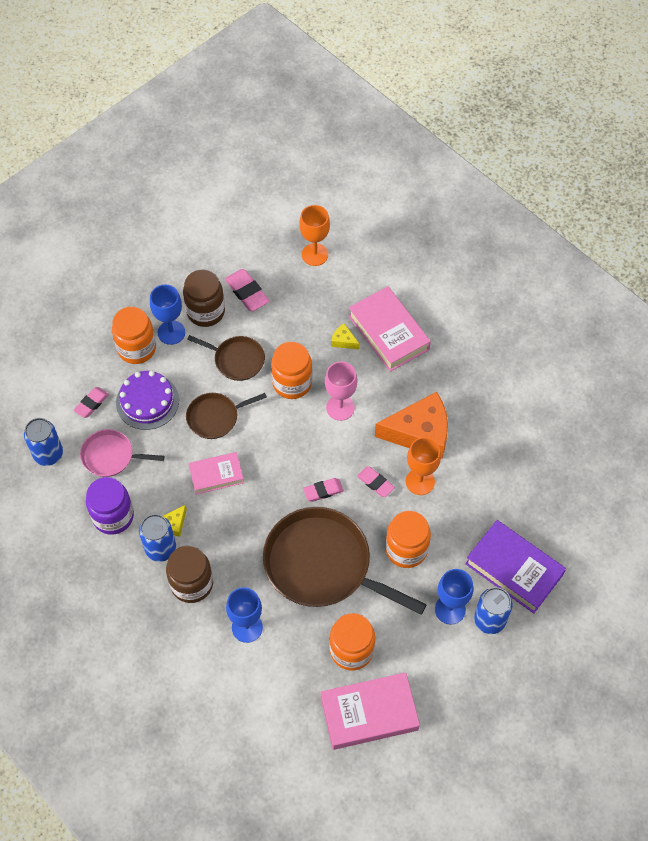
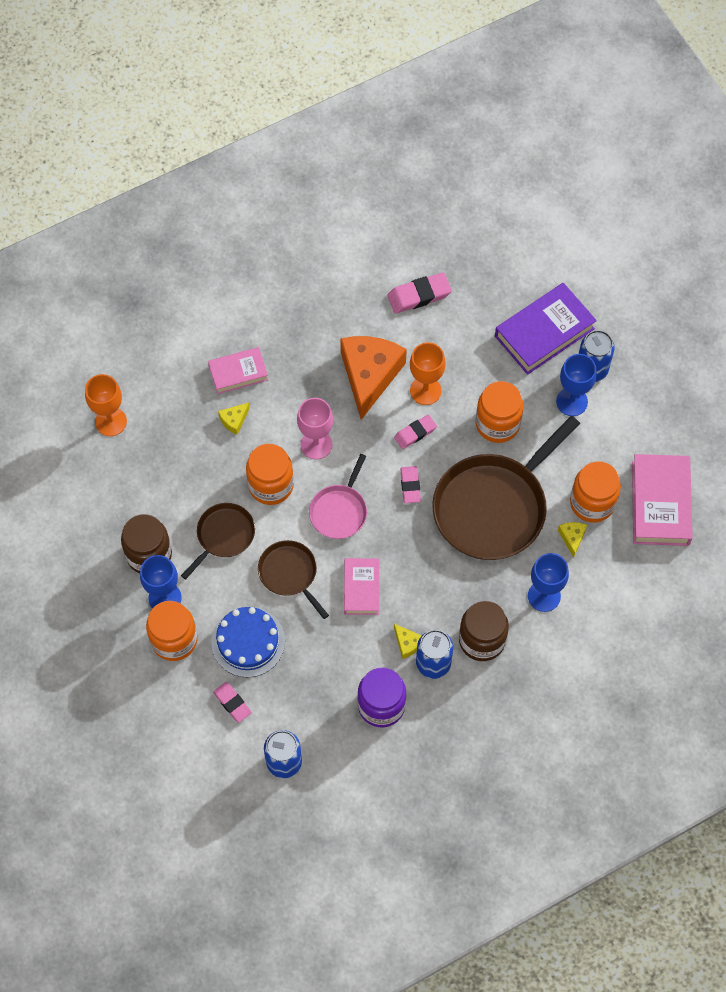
camera: 75 degrees left, 5 degrees up
(111, 456) = (306, 694): pink pan -> pink pan (339, 511)
(147, 401) = (248, 642): purple cake -> blue cake
(215, 417) = (290, 574): brown pan -> brown pan turned 150 degrees clockwise
(247, 292) = (138, 505): pink eraser -> pink eraser (419, 295)
(311, 640) = (572, 538): none -> yellow cheese
(388, 333) = (238, 373): pink book -> pink book, size x0.61

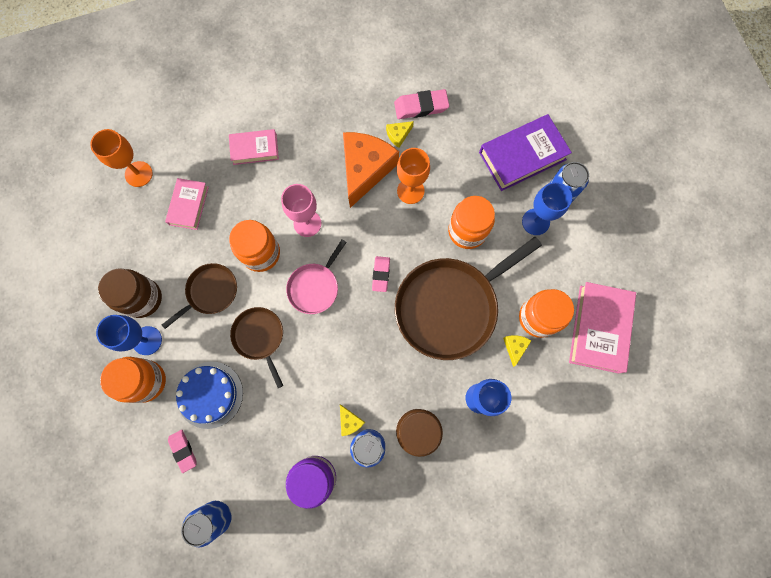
camera: 10 degrees right, 10 degrees up
(234, 420) = (242, 190): yellow cheese -> yellow cheese (398, 135)
(361, 588) = (319, 362): pink book -> pink book (189, 206)
(415, 433) = (394, 227): pink eraser -> none

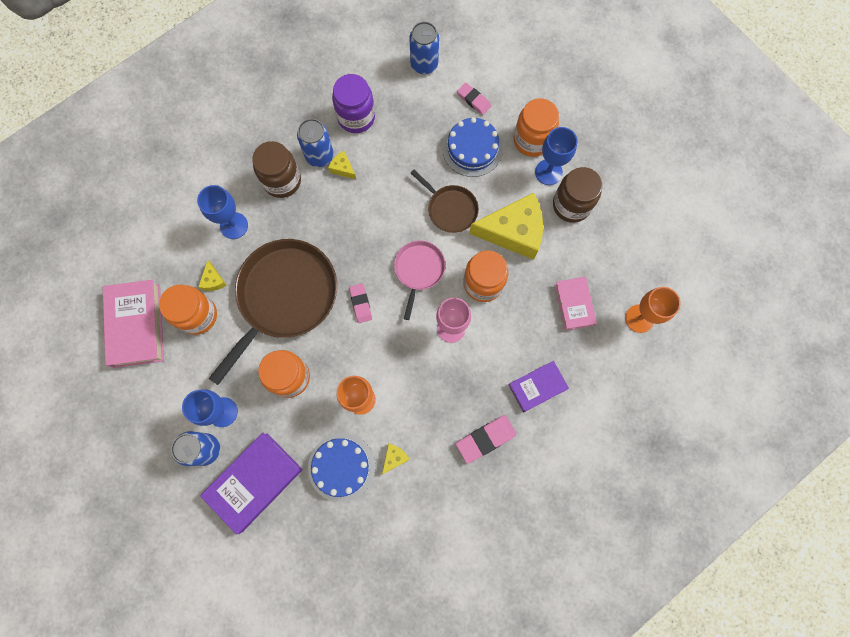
camera: 160 degrees right, 0 degrees up
(210, 292) = (513, 232): brown pan -> yellow cheese
(255, 149) = (537, 387): pink book -> purple book
(365, 169) = (415, 406): orange cheese -> none
(421, 106) = (381, 502): pink eraser -> pink eraser (485, 439)
(445, 143) = (341, 467): none -> blue cake

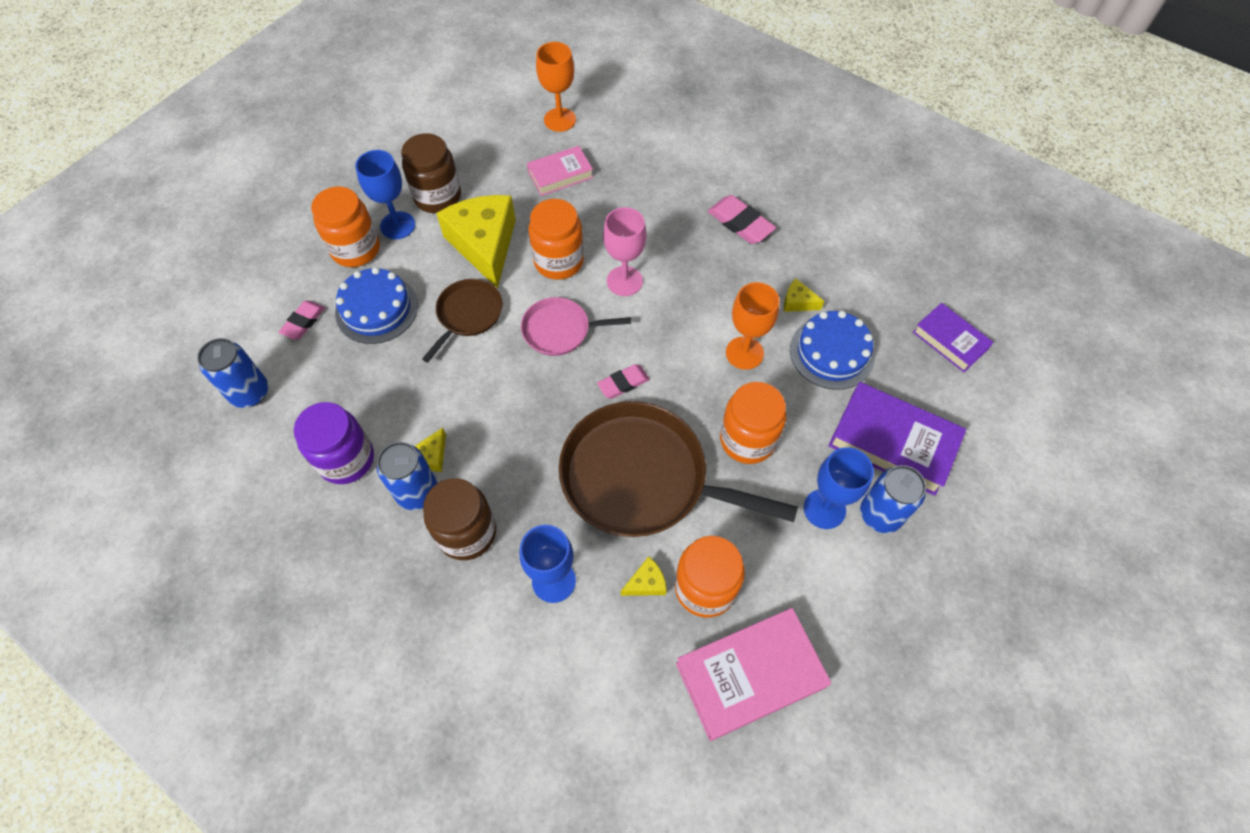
camera: 105 degrees left, 15 degrees down
(537, 387) = (665, 190): purple book -> purple book (950, 341)

